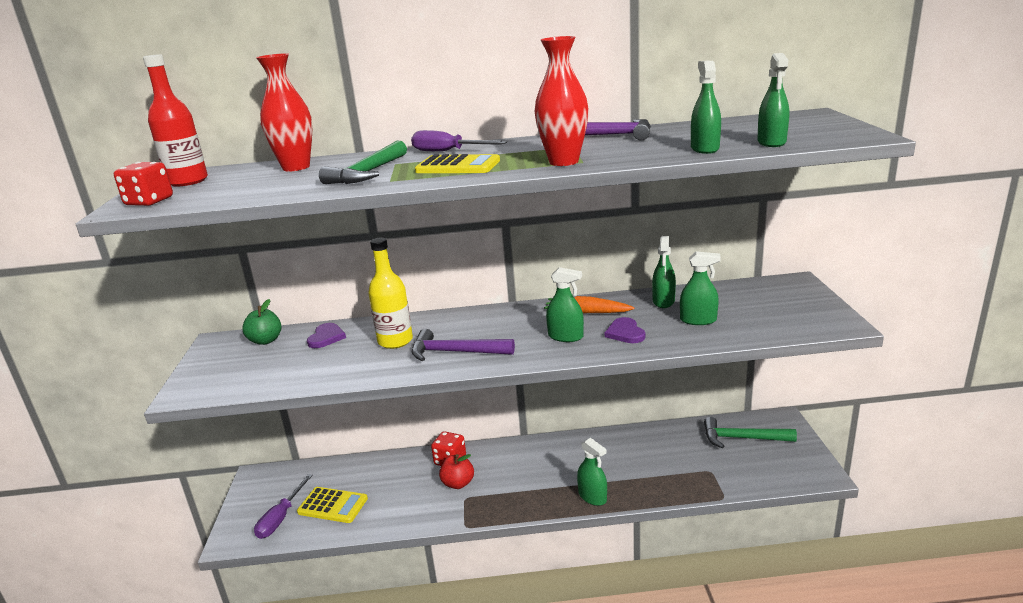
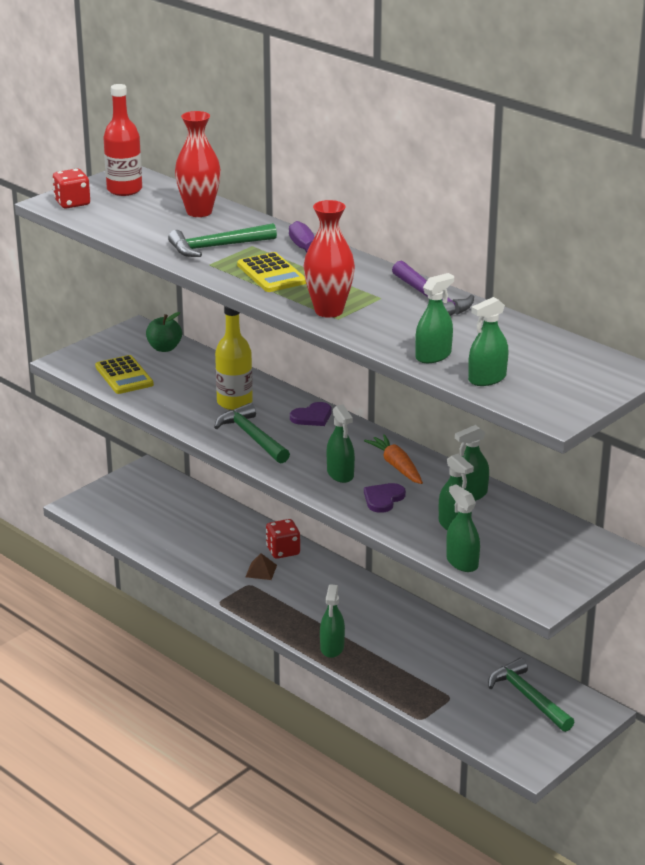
camera: 45 degrees right, 5 degrees up
(281, 518) = (121, 512): purple screwdriver -> none
(326, 337) = (201, 370): purple heart -> purple heart (312, 417)
(333, 505) = (162, 526): yellow calculator -> yellow calculator (124, 376)
(455, 352) = (252, 437): purple hammer -> green hammer
(458, 483) = (261, 571): red apple -> brown pyramid
(755, 335) = (462, 562): none -> green spray bottle

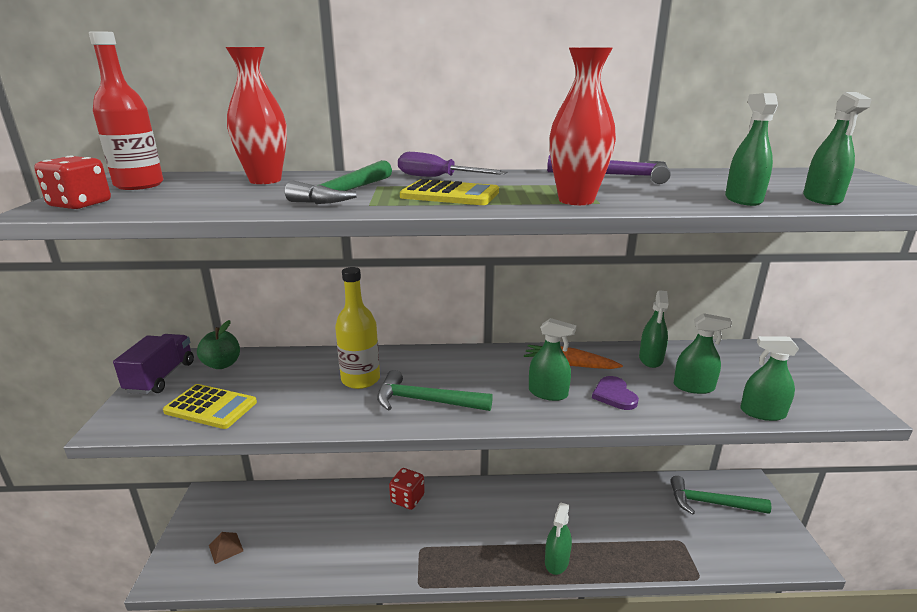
camera: 45 degrees left, 5 degrees down
(119, 340) = (161, 377): none -> purple truck
(261, 571) = (414, 528): brown pyramid -> brown pyramid (226, 548)
(312, 417) = (443, 360): purple heart -> none
(332, 648) = (556, 561): green spray bottle -> green spray bottle turned 60 degrees clockwise

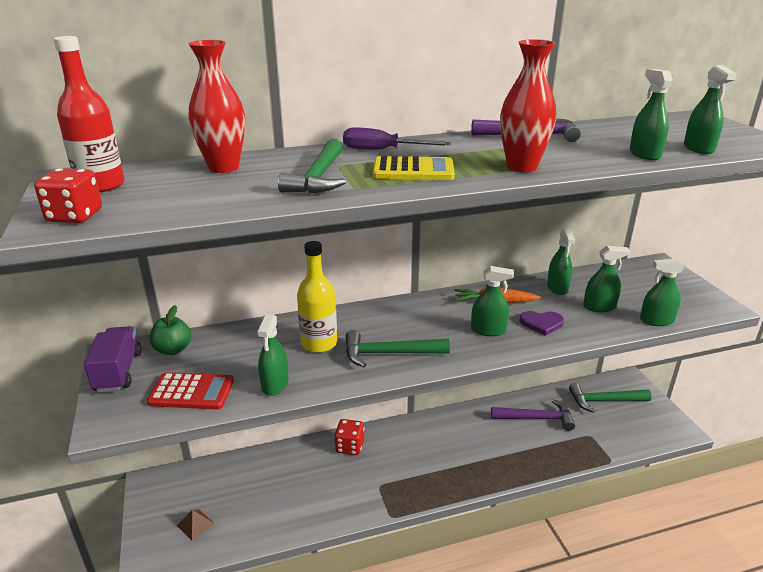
camera: 15 degrees left, 5 degrees up
(211, 407) = (191, 392): yellow calculator -> red calculator
(556, 561) = (498, 472): green spray bottle -> green spray bottle (275, 384)
(614, 395) = (541, 323): purple heart -> purple heart turned 60 degrees counterclockwise
(622, 508) = (536, 418): none -> purple hammer

